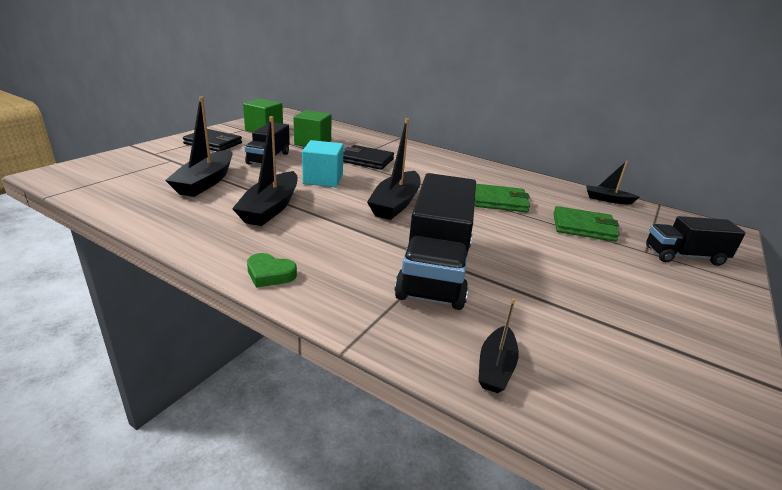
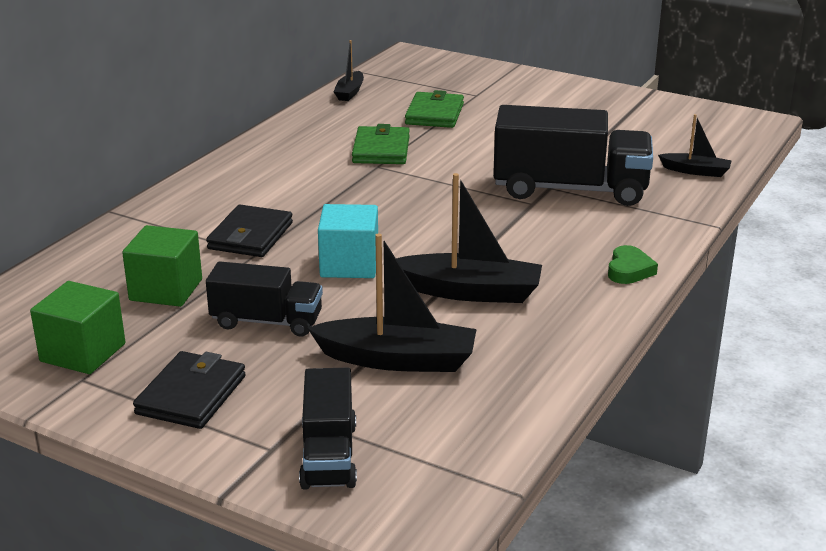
camera: 90 degrees left, 0 degrees up
(395, 204) = (417, 210): black boat -> none
(684, 256) = (478, 81): black truck -> black truck (329, 455)

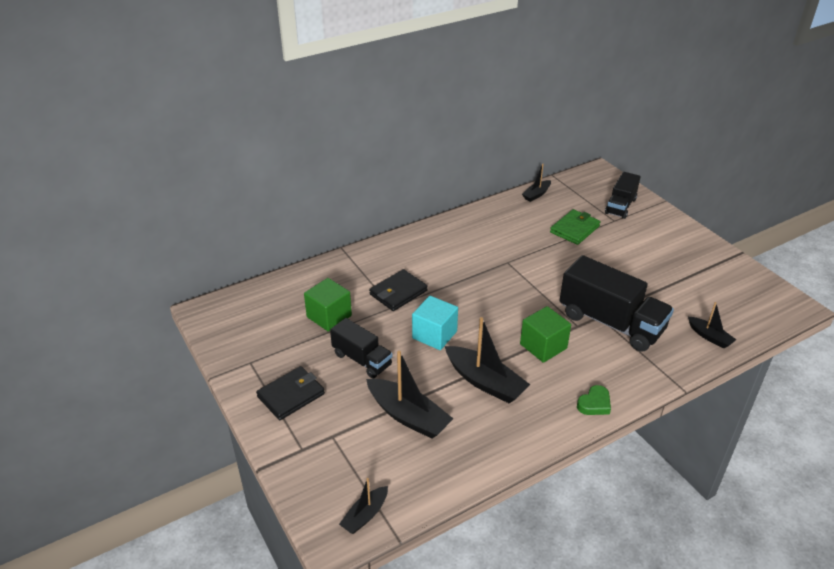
camera: 30 degrees right, 10 degrees up
(83, 352) = (262, 344): green cube -> green cube (543, 346)
(329, 455) = (325, 466): black truck -> black truck (620, 206)
(381, 150) = (519, 249): green wallet -> none
(443, 486) = (365, 515): none -> black boat

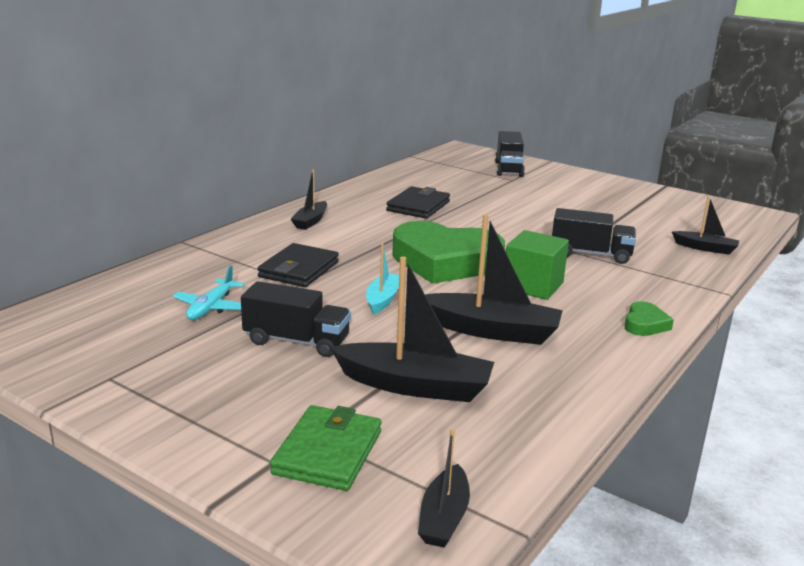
camera: 25 degrees left, 15 degrees down
(291, 395) = (208, 401): black wallet -> black wallet (418, 206)
(329, 316) = (211, 307): green cube -> turquoise plane
(434, 335) = (383, 299): turquoise cube -> turquoise boat
(499, 307) = (445, 262): none -> green heart
(536, 194) = (406, 171): black boat -> black boat (310, 221)
(574, 229) = (475, 190): green wallet -> green wallet (328, 452)
(611, 323) = (590, 254): black truck -> black truck, size x0.58

